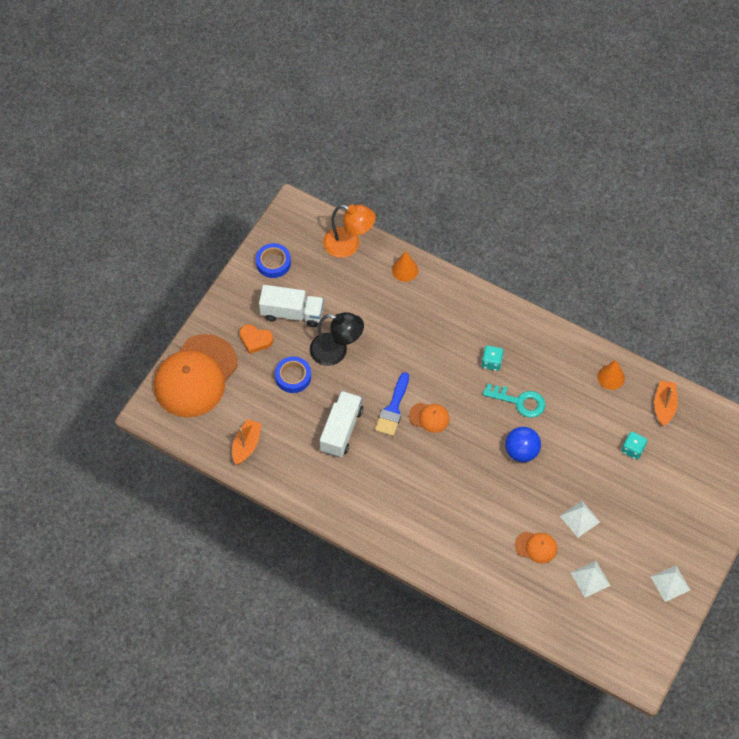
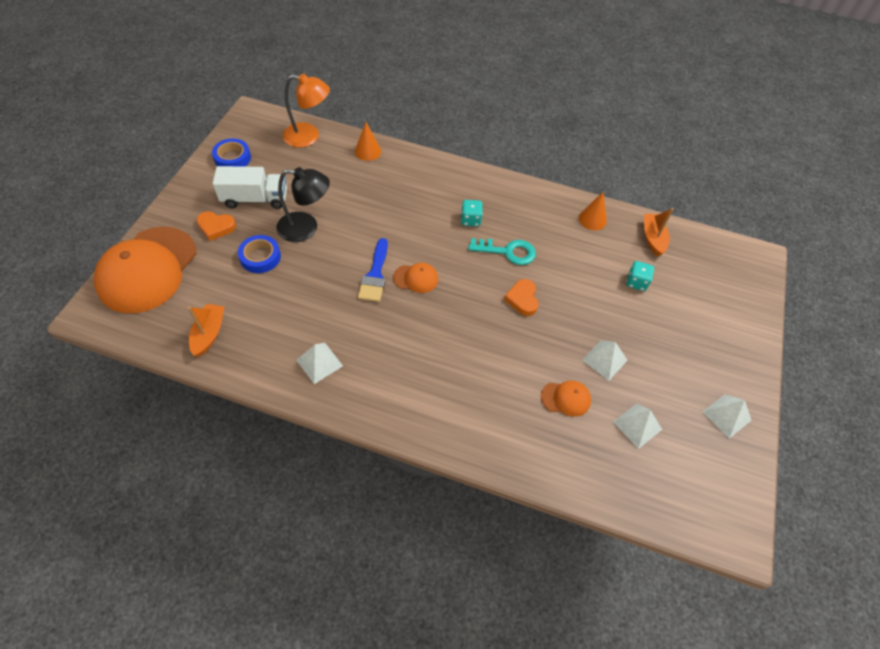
camera: 15 degrees left, 5 degrees down
(335, 484) = (319, 363): none -> white pyramid
(341, 430) = (320, 303): white truck -> none
(521, 451) = (522, 299): blue ball -> orange heart

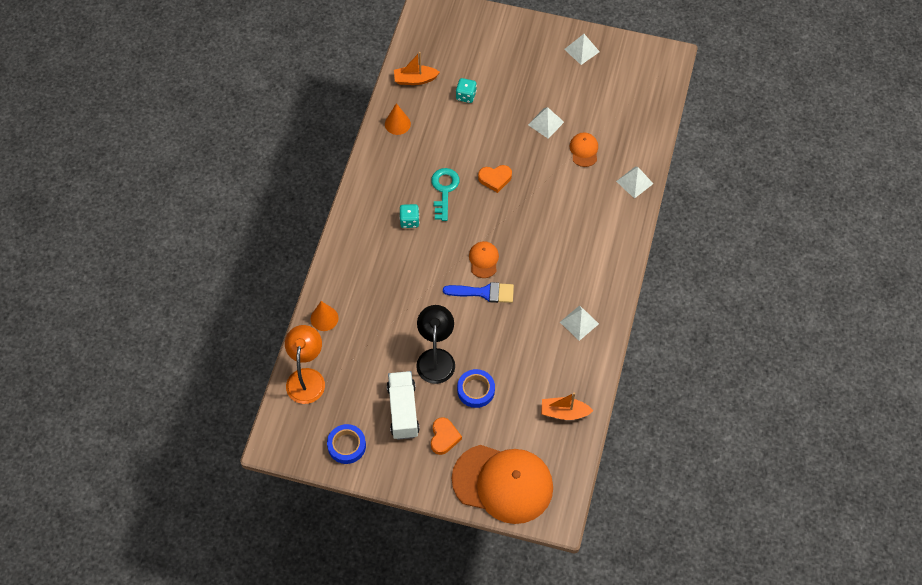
camera: 90 degrees left, 5 degrees up
(637, 425) = (599, 106): white pyramid -> white pyramid (634, 182)

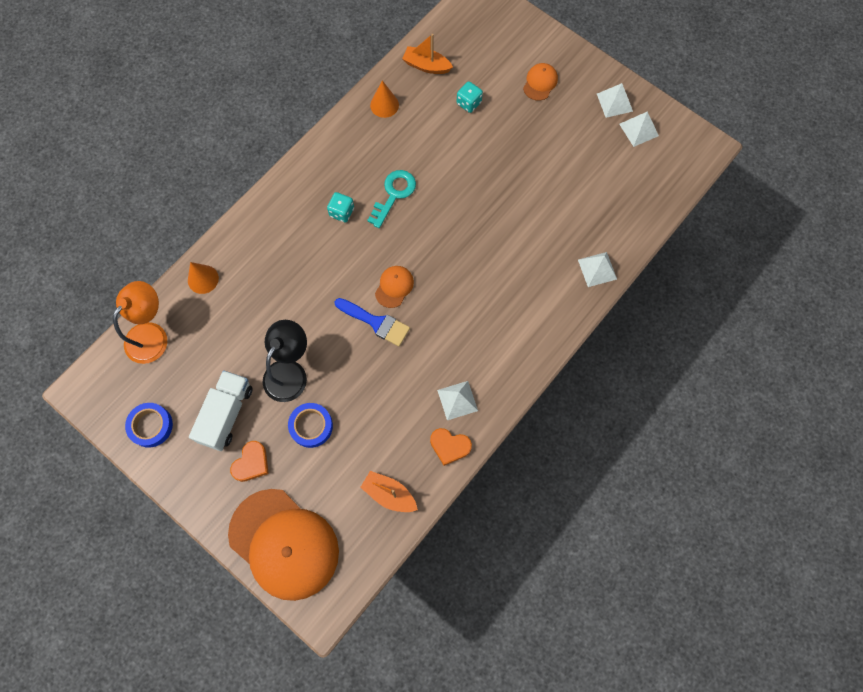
camera: 25 degrees right, 10 degrees up
(495, 179) = (452, 204): orange heart -> orange heart (449, 446)
(546, 123) = (536, 165): white pyramid -> white pyramid (638, 129)
(584, 150) = (561, 211): orange cap -> orange cap (540, 83)

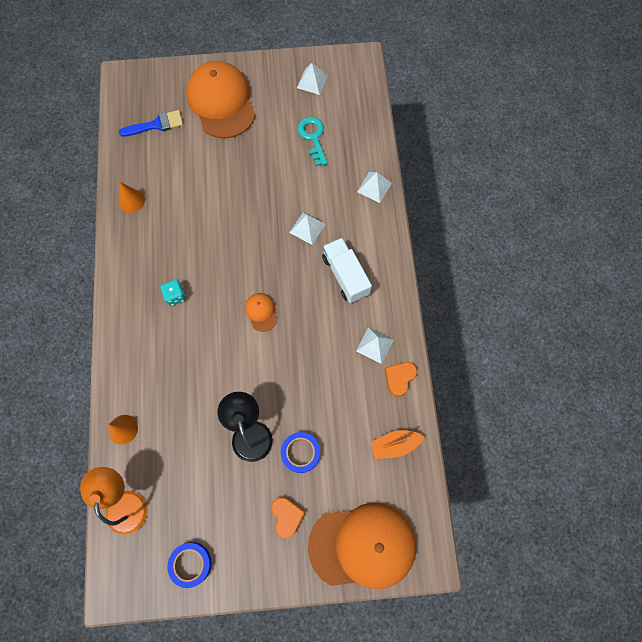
camera: 45 degrees left, 0 degrees up
(226, 414) = (235, 502): white truck -> white truck (345, 275)
(376, 322) = (273, 346): blue brush -> blue brush (156, 125)
(394, 194) = (199, 253): turquoise key -> turquoise key (313, 137)
(426, 66) = (134, 152): orange boat -> none
(449, 446) = (399, 378): orange heart -> orange heart turned 150 degrees clockwise
(468, 103) = (188, 153): turquoise dice -> none
(540, 83) = (221, 102): orange cap -> orange cap, size x2.35
(614, 102) = (280, 77): white pyramid -> white pyramid (307, 228)

